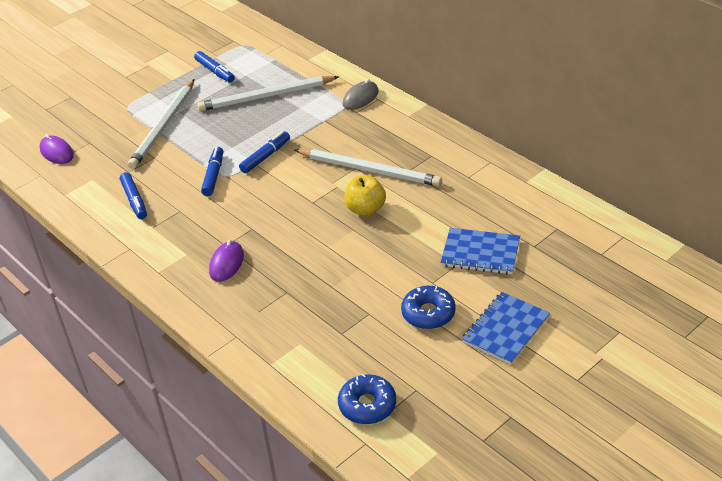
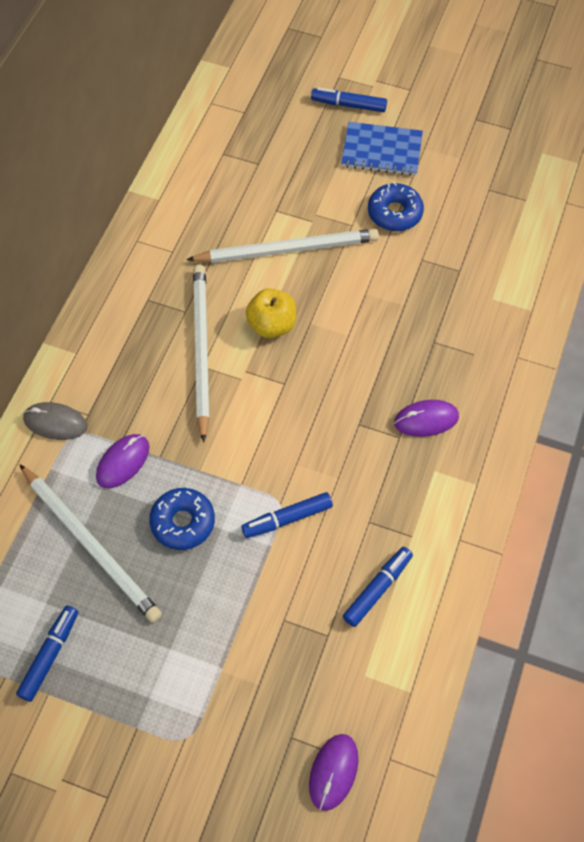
camera: 120 degrees left, 20 degrees up
(163, 126) = (212, 649): white pencil -> white pencil (287, 249)
(265, 157) = (224, 476): blue marker -> blue marker (348, 105)
(310, 119) = (123, 462): none -> purple mouse
(367, 405) = (528, 216): blue donut -> blue donut (183, 522)
(480, 253) = (290, 201): blue notebook -> none

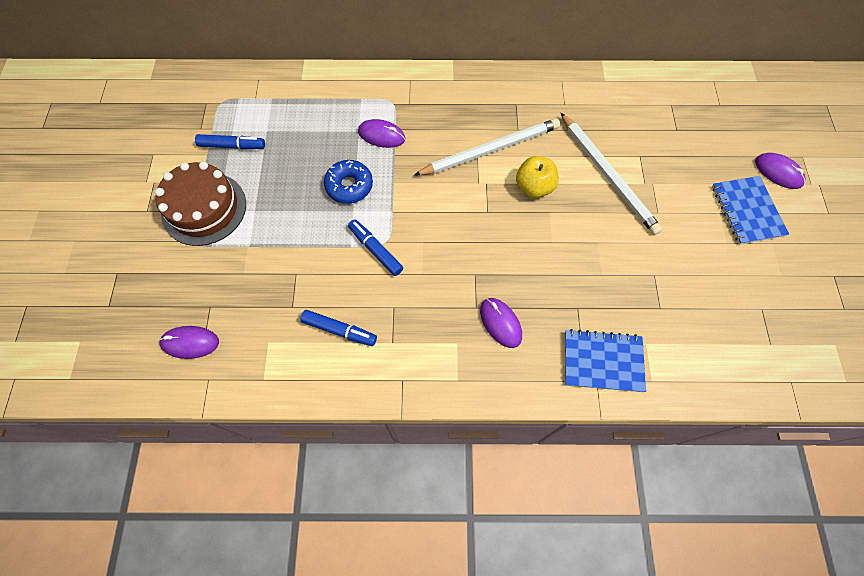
camera: 70 degrees right, 5 degrees up
(55, 423) = (395, 88): grey mouse -> none
(91, 545) = (314, 140): white pencil -> none
(138, 715) = (204, 208): none -> brown cake
(348, 105) = (778, 172): blue marker -> purple mouse
(394, 213) = (689, 240): blue donut -> none
(499, 343) = (602, 361): none -> blue notebook

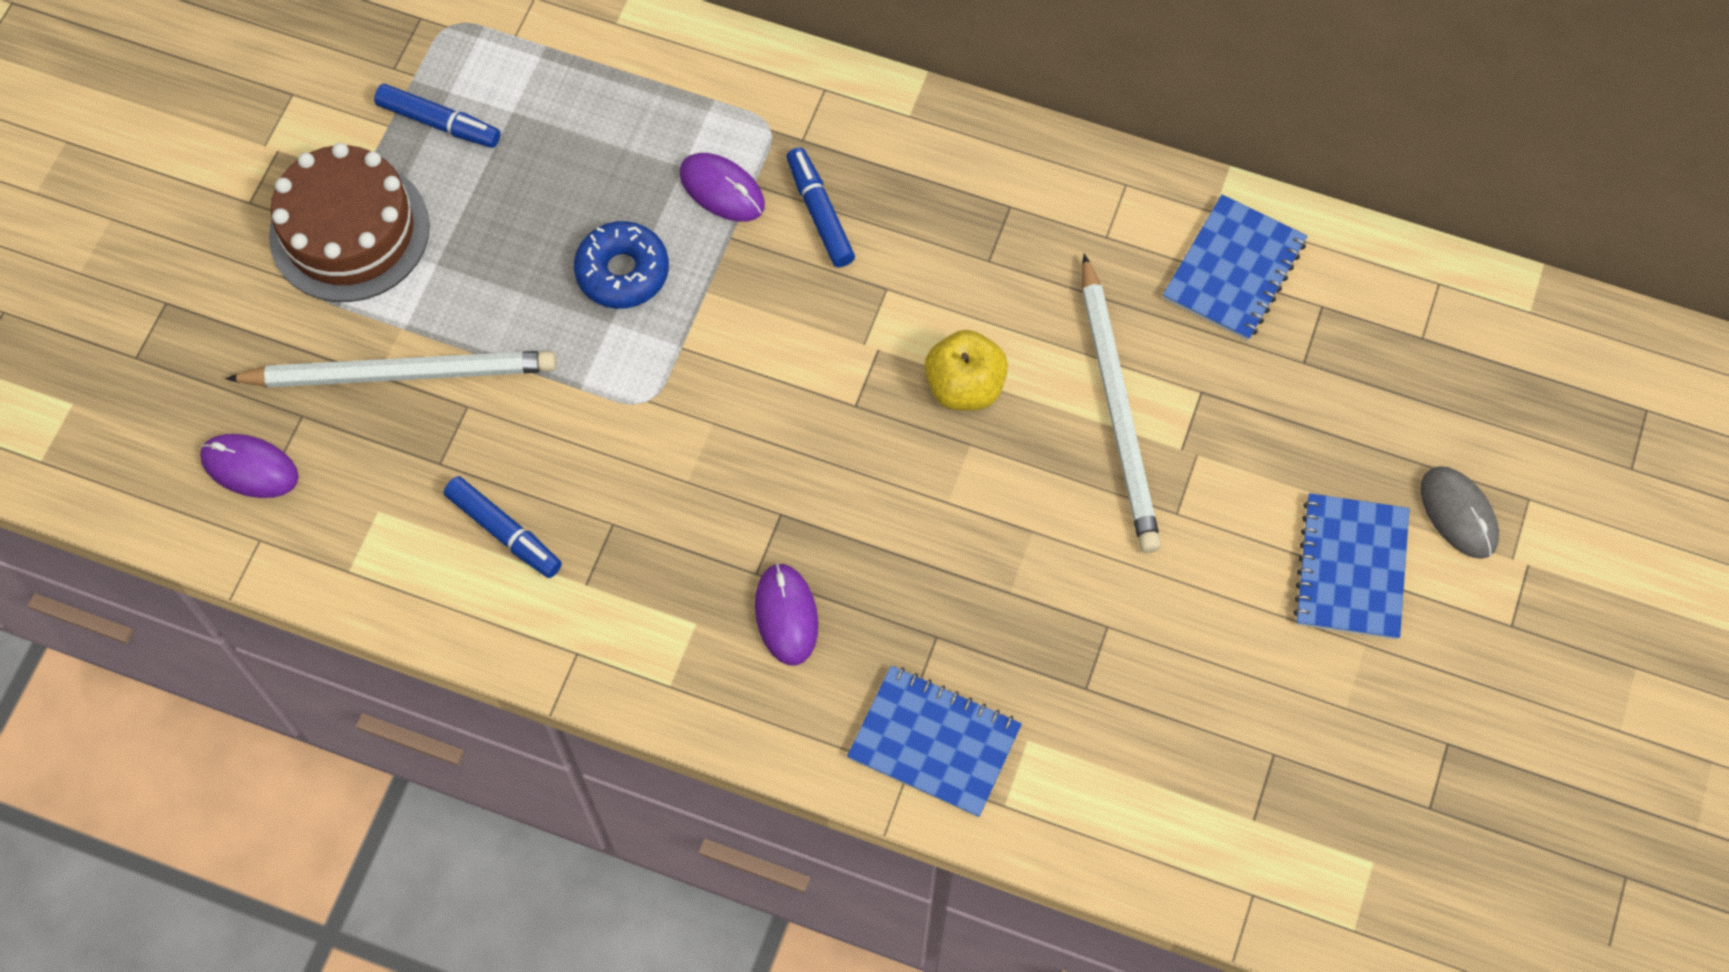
camera: 20 degrees right, 0 degrees up
(375, 250) = (622, 410): blue marker -> blue marker (820, 213)
(490, 150) = (916, 285): white pencil -> white pencil (401, 373)
(626, 101) = (1234, 270): none -> blue notebook
(778, 172) = (1458, 514): purple mouse -> grey mouse

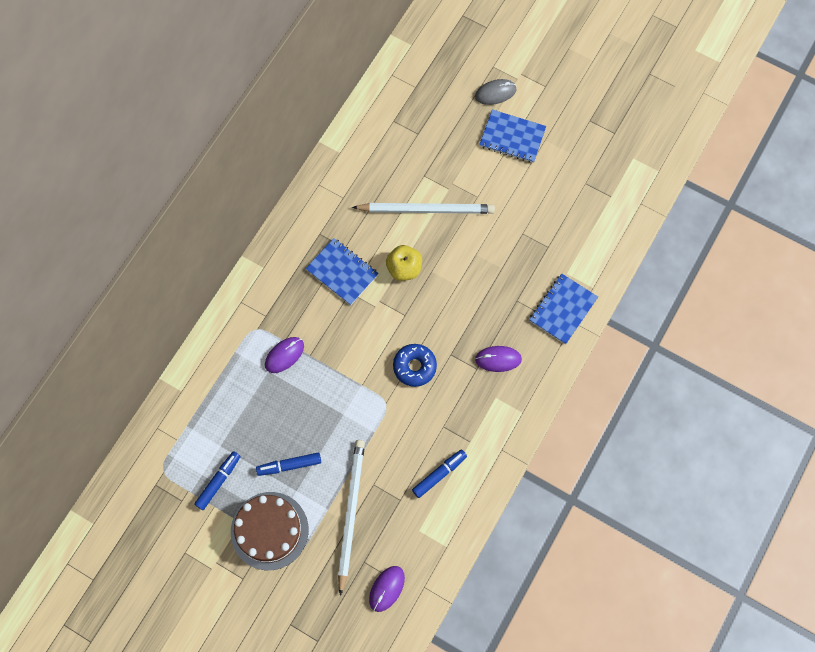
camera: 80 degrees left, 5 degrees up
(622, 272) = (318, 405): blue donut -> blue donut (414, 367)
(820, 213) = (306, 314): blue marker -> blue marker (289, 465)
(1234, 270) = (369, 150): blue notebook -> blue notebook (342, 272)

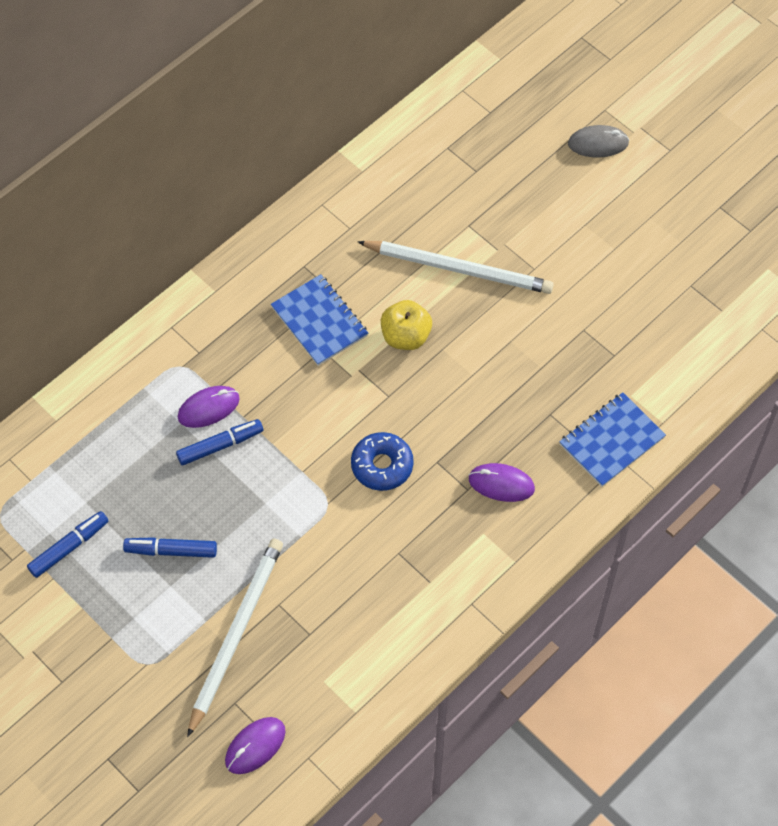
camera: 15 degrees right, 10 degrees down
(269, 530) = (118, 628): brown cake -> none
(439, 474) = (374, 614): blue marker -> blue marker (220, 445)
(512, 137) = (605, 204): blue notebook -> none

